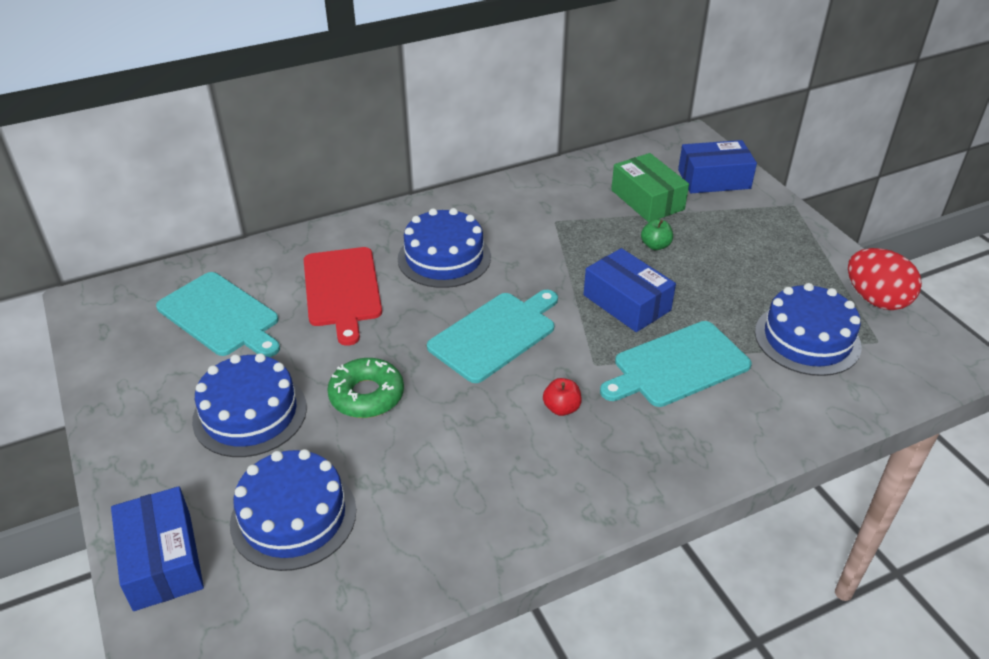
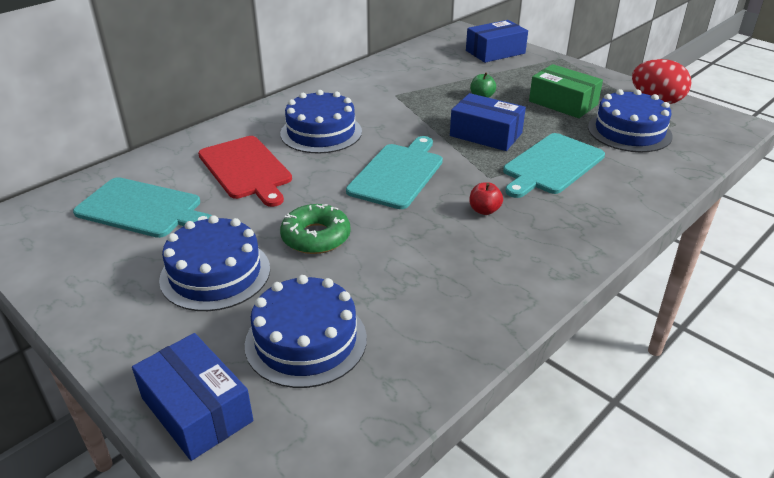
camera: 20 degrees left, 5 degrees down
(647, 200) = (456, 71): green box -> green box (563, 103)

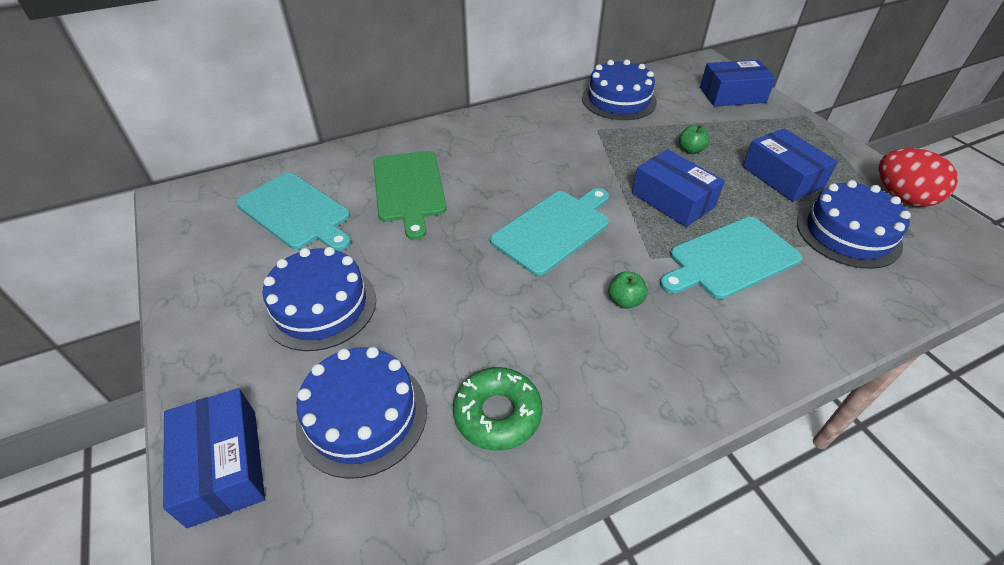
camera: 20 degrees right, 10 degrees up
(246, 169) = (409, 188): red cutting board -> green cutting board
(316, 237) = (434, 288): green donut -> green donut (497, 414)
(321, 132) = (501, 160): blue cake -> blue cake (619, 100)
(484, 210) = (625, 300): red apple -> green apple
(563, 103) = (782, 177): green box -> blue box

